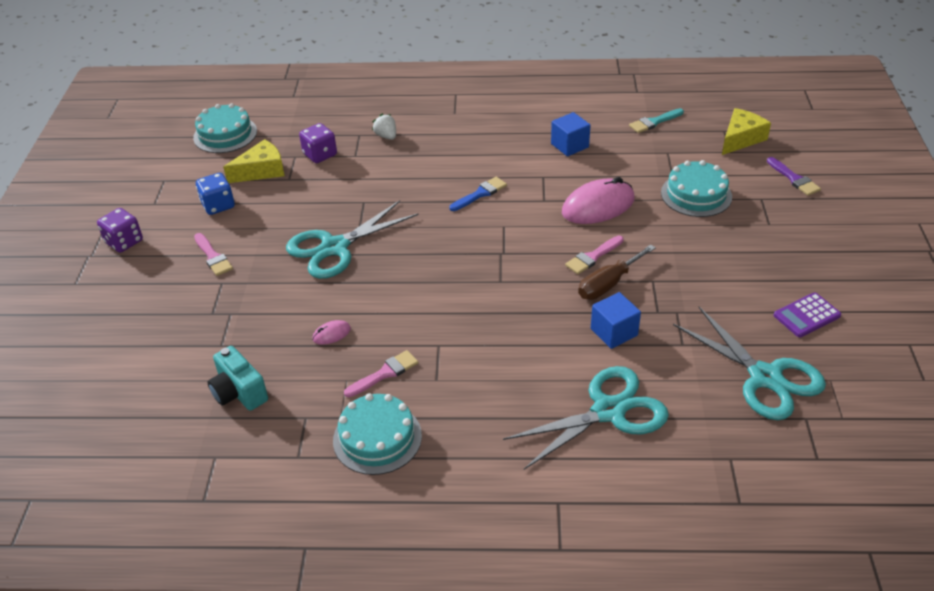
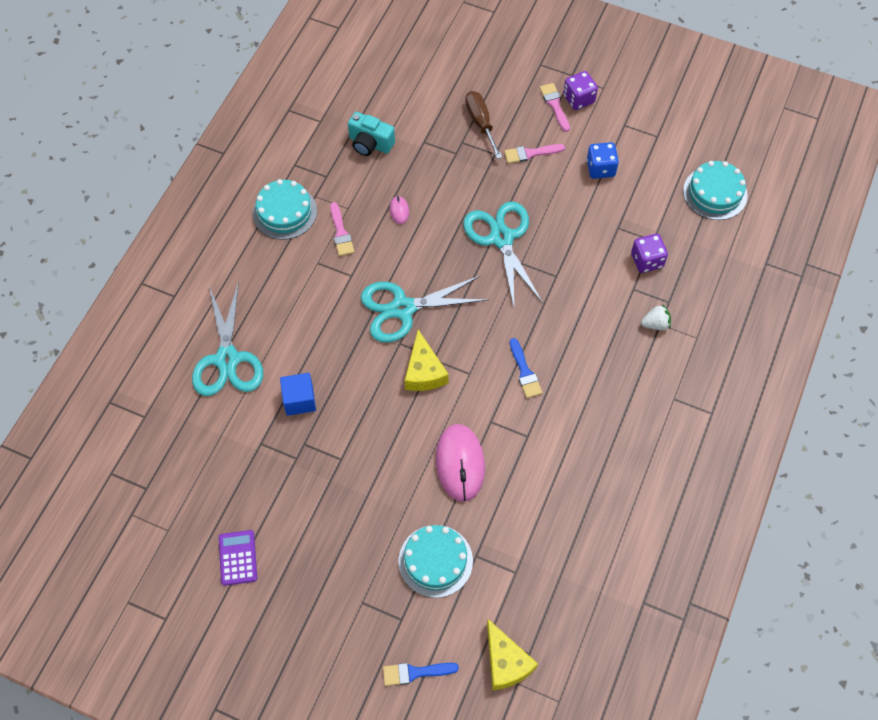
camera: 110 degrees right, 20 degrees up
(239, 392) = (370, 144): turquoise camera -> turquoise camera turned 135 degrees counterclockwise
(261, 171) = (640, 209): yellow cheese -> yellow cheese (424, 371)
(569, 145) = (568, 483): blue cube -> none
(593, 257) = (393, 426): pink brush -> pink brush (555, 105)
(608, 284) = (354, 422): brown screwdriver -> brown screwdriver (481, 123)
(654, 122) = (575, 588): turquoise brush -> none
(765, 377) = (196, 484): turquoise scissors -> turquoise scissors (402, 308)
(794, 179) = (415, 672): purple brush -> blue brush

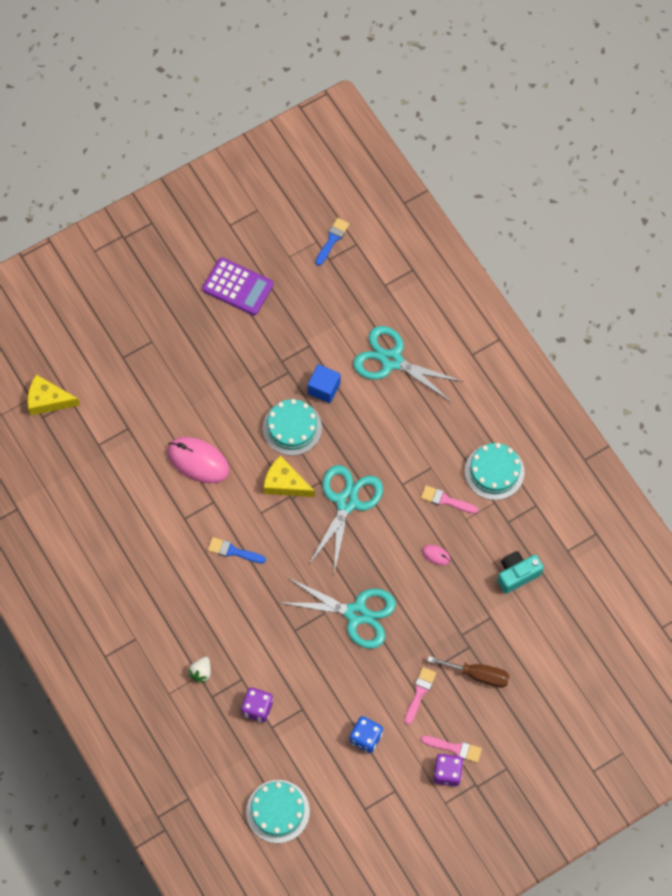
camera: 125 degrees right, 5 degrees up
(238, 558) = (237, 287): purple calculator -> purple calculator, size x1.51
(415, 672) = (84, 344): blue brush -> blue brush (332, 239)
(435, 561) = (144, 401): turquoise cake -> turquoise cake (292, 428)

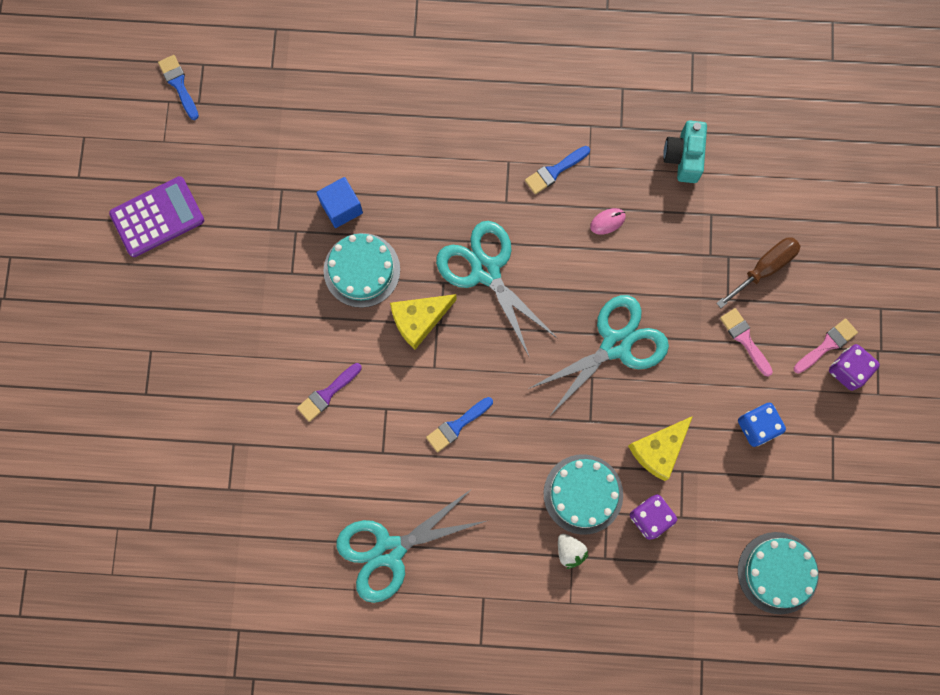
camera: 55 degrees left, 10 degrees up
(48, 400) = (134, 510): yellow cheese -> yellow cheese (659, 449)
(198, 461) = (327, 394): pink mouse -> purple brush
(391, 360) = (361, 119): turquoise scissors -> turquoise scissors (389, 550)
(445, 500) = (554, 171): pink brush -> blue brush
(494, 471) = (558, 103): turquoise cake -> turquoise cake (583, 494)

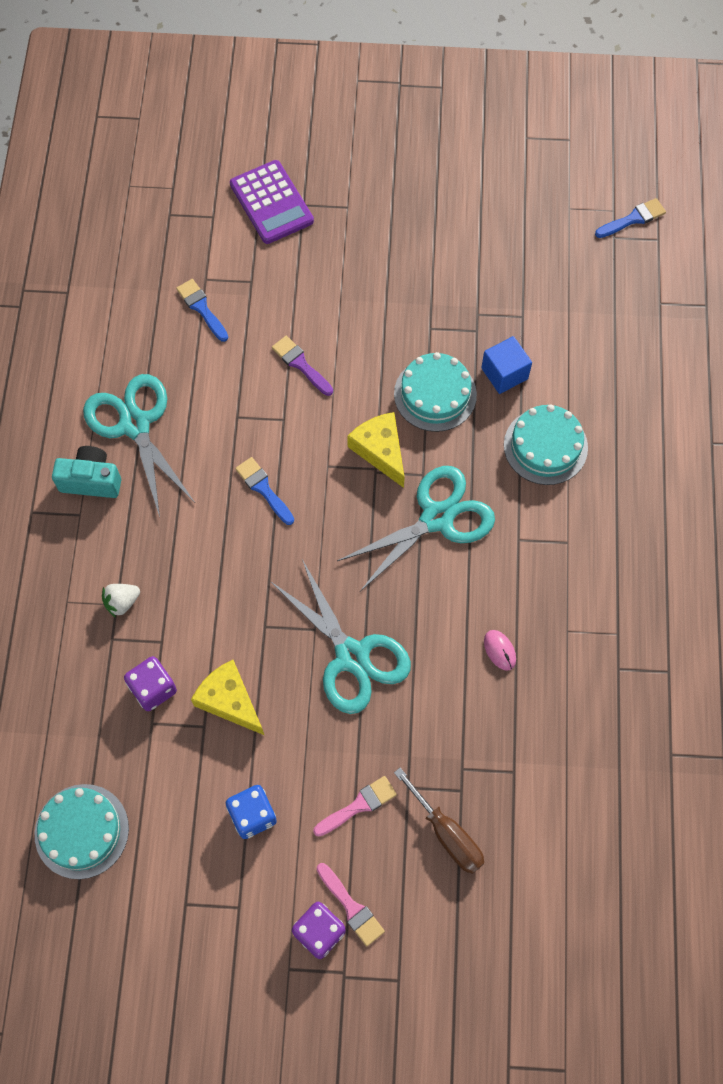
camera: 90 degrees right, 10 degrees down
(157, 217) = (486, 206): purple calculator -> purple calculator (271, 203)
(554, 171) = (558, 592): blue brush -> blue brush (201, 308)
(583, 494) = (183, 617): turquoise cake -> turquoise cake (545, 446)
(683, 157) = (585, 741): turquoise camera -> turquoise camera (91, 480)

